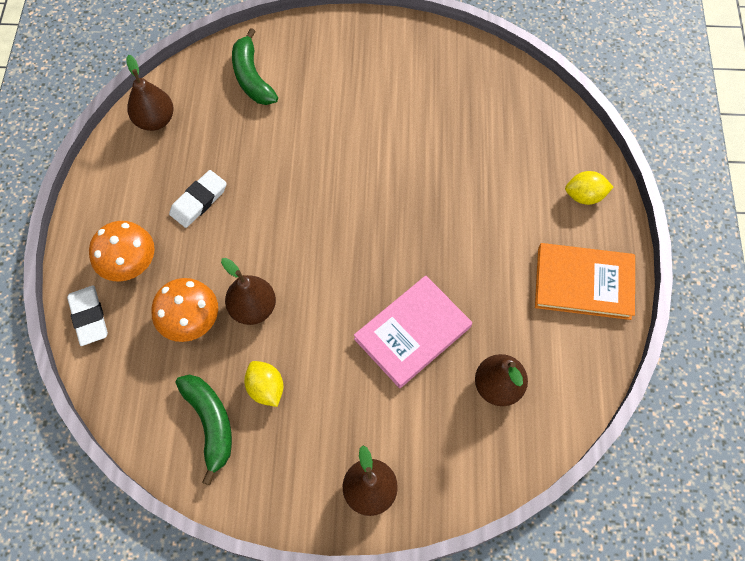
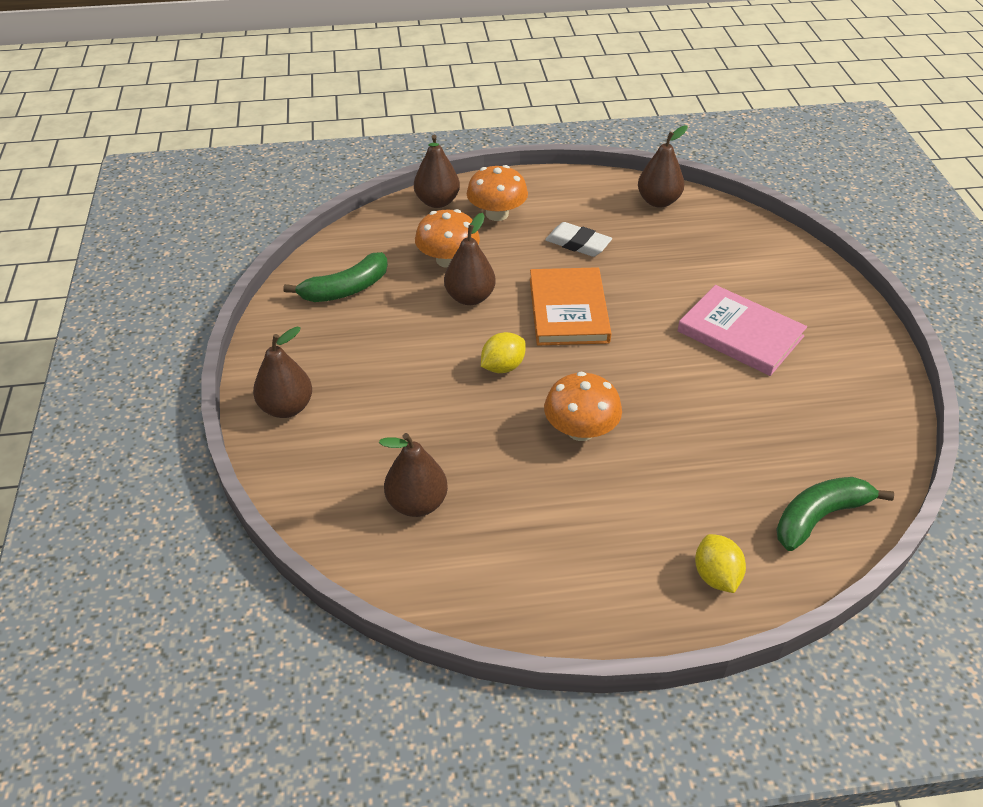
camera: 80 degrees right, 20 degrees down
(89, 317) = (437, 202): white eraser -> brown pear
(252, 77) = (744, 254): green banana -> green banana (819, 517)
(266, 388) = (386, 319): yellow lemon -> yellow lemon (503, 367)
(412, 333) = (469, 420): pink book -> pink book (740, 334)
(437, 250) = (580, 430): none -> orange mushroom
(583, 283) = (579, 583): orange book -> orange book (568, 310)

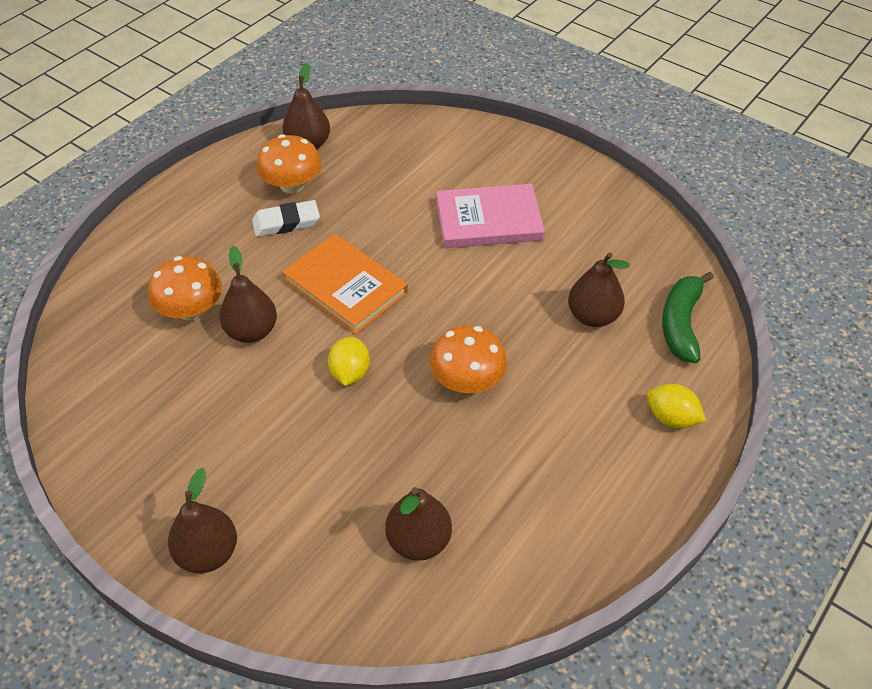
camera: 45 degrees left, 5 degrees up
(345, 289) = (127, 402): green banana -> none
(437, 202) = (115, 261): brown pear -> brown pear (593, 316)
(497, 214) = (185, 238): orange mushroom -> orange mushroom (292, 185)

